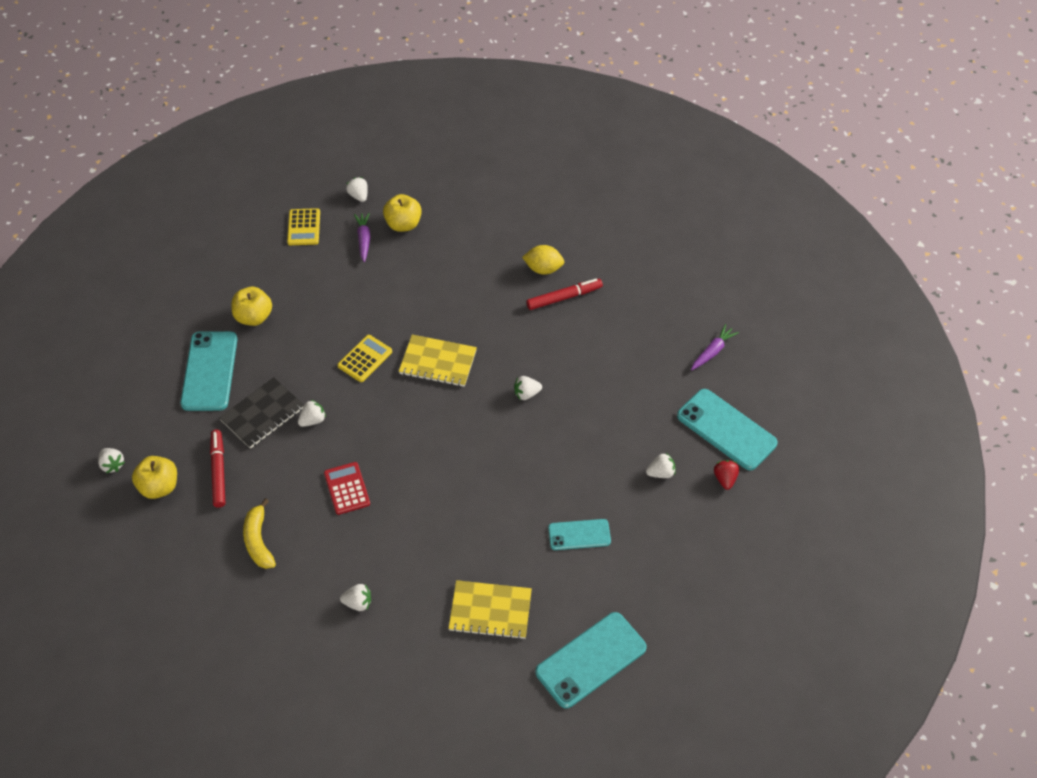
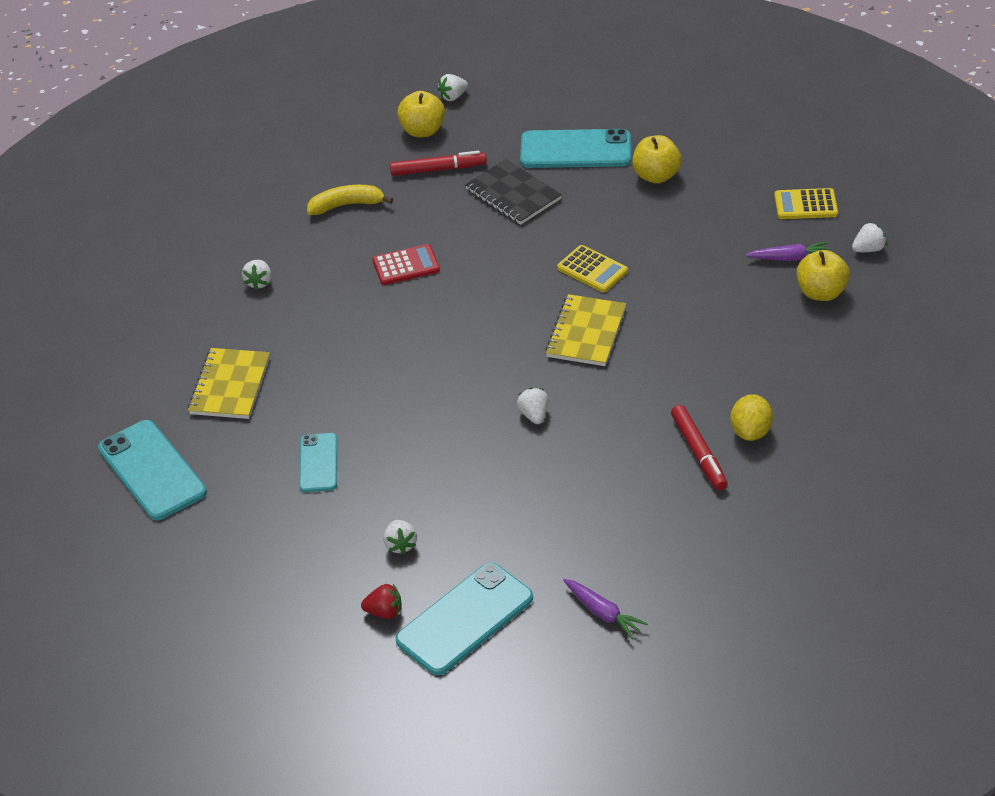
camera: 95 degrees right, 10 degrees down
(313, 420) = (502, 233): white strawberry -> none

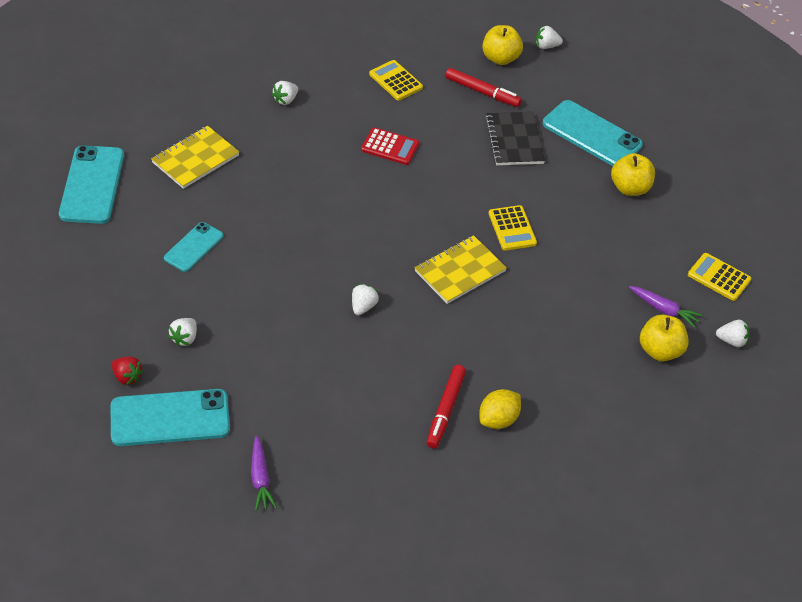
camera: 30 degrees right, 5 degrees up
(346, 205) = (395, 81): yellow banana -> yellow calculator

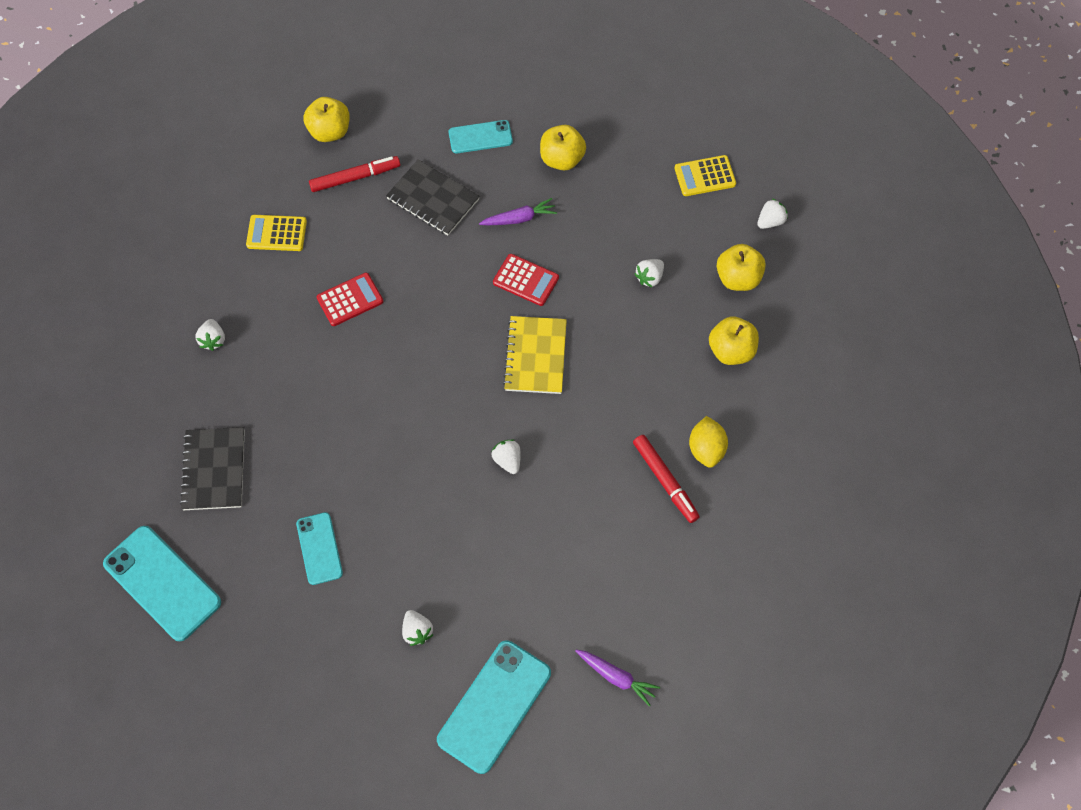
camera: 45 degrees left, 15 degrees up
(127, 377) = (419, 711): red strawberry -> none
(195, 159) = (214, 470): yellow notebook -> black notebook
(512, 228) = (526, 280): yellow calculator -> red calculator
(546, 46) = (350, 85): white strawberry -> white strawberry (649, 277)
(592, 134) = (480, 137): turquoise phone -> turquoise phone, size x0.59
(595, 384) = (731, 351): none -> yellow apple
(664, 310) = (702, 241): purple carrot -> purple carrot (519, 218)

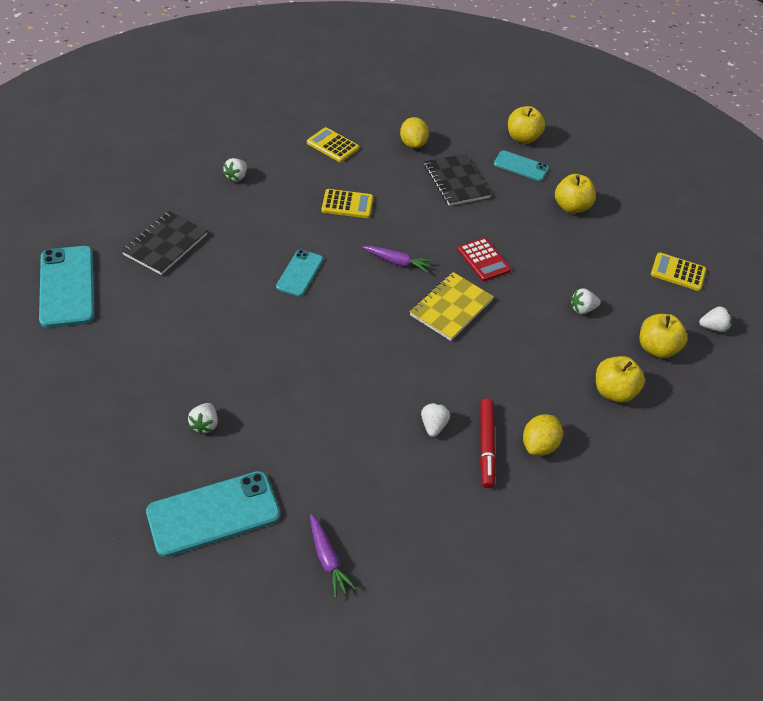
camera: 30 degrees right, 15 degrees down
(319, 548) = (188, 330): turquoise phone -> turquoise phone (299, 273)
(329, 131) = (418, 113): yellow apple -> yellow apple (522, 138)
(350, 300) = (347, 204): red calculator -> yellow calculator
(355, 177) = (413, 144): red marker -> yellow lemon
(507, 460) = (372, 358): white strawberry -> white strawberry (433, 425)
(519, 218) = (510, 223): purple carrot -> purple carrot (397, 262)

